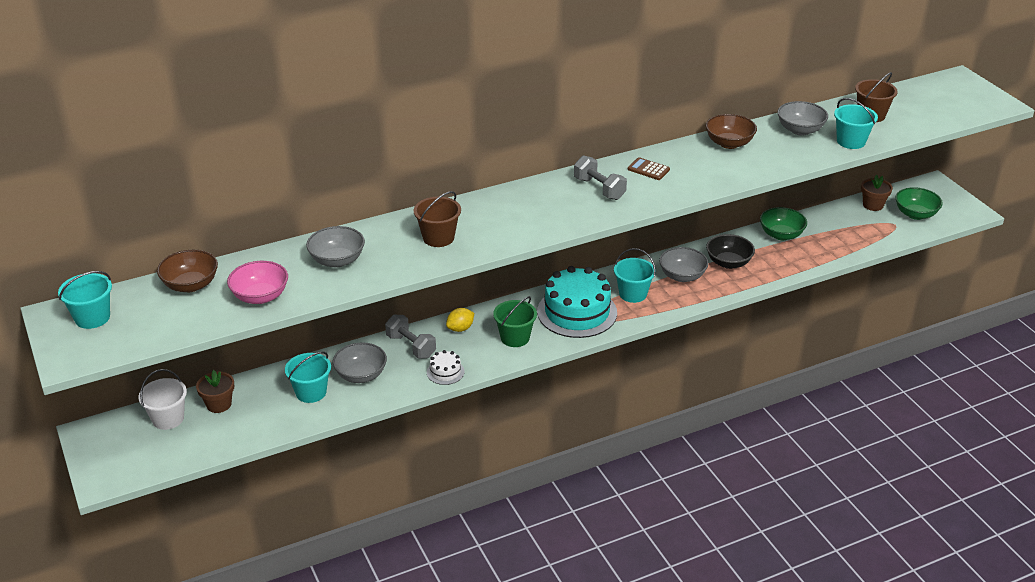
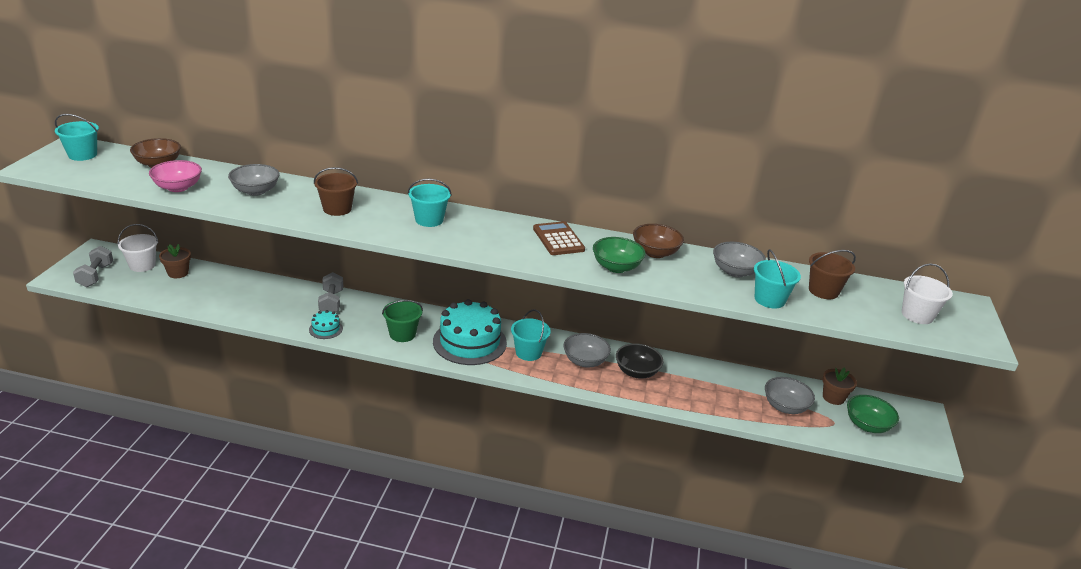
camera: 35 degrees right, 5 degrees down
(311, 392) = (233, 295): turquoise bucket -> turquoise bucket (429, 220)
(361, 375) = (276, 302): grey bowl -> grey bowl (785, 407)
(445, 372) = (326, 329): white cake -> turquoise cake
(460, 328) = (378, 309): yellow lemon -> none
(599, 189) = (498, 233): grey dumbbell -> grey dumbbell (95, 275)
(648, 169) = (558, 239): brown calculator -> brown calculator, size x1.57
(781, 235) = (712, 376): green bowl -> green bowl (616, 267)
(944, 104) = (917, 315): none -> white bucket

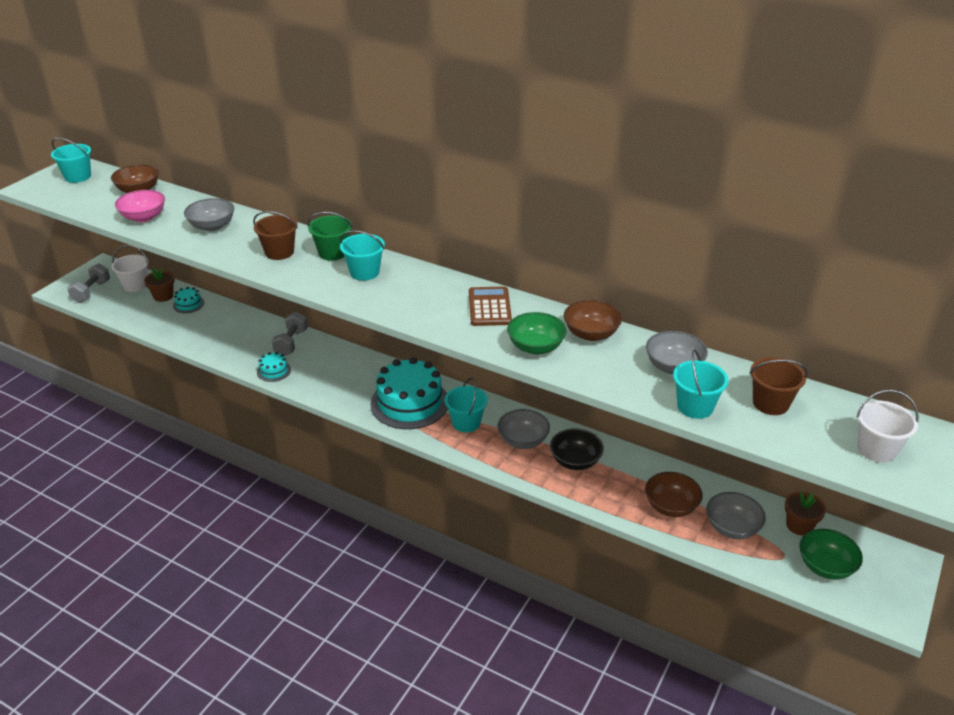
camera: 20 degrees right, 5 degrees up
(209, 278) = (188, 304): none -> turquoise cake
(402, 334) = (345, 385): green bucket -> green bucket (333, 253)
(730, 397) = (671, 506): none -> brown bowl

